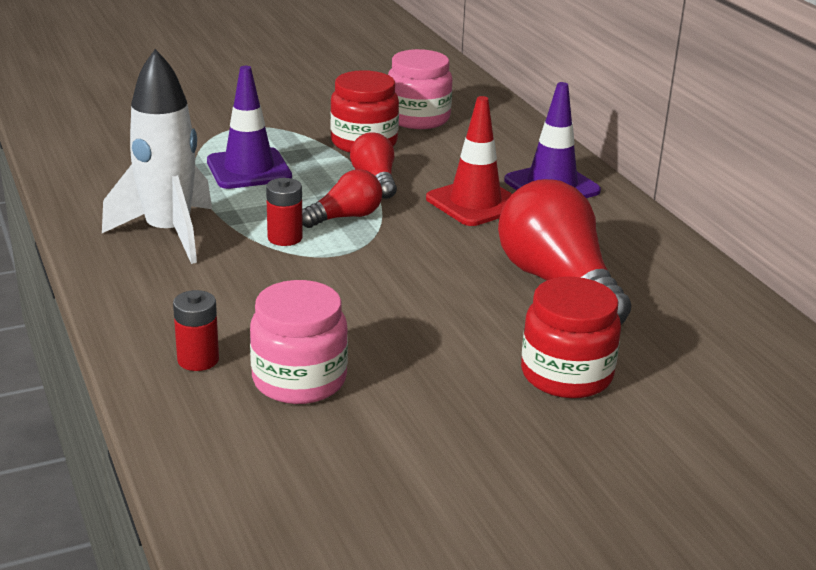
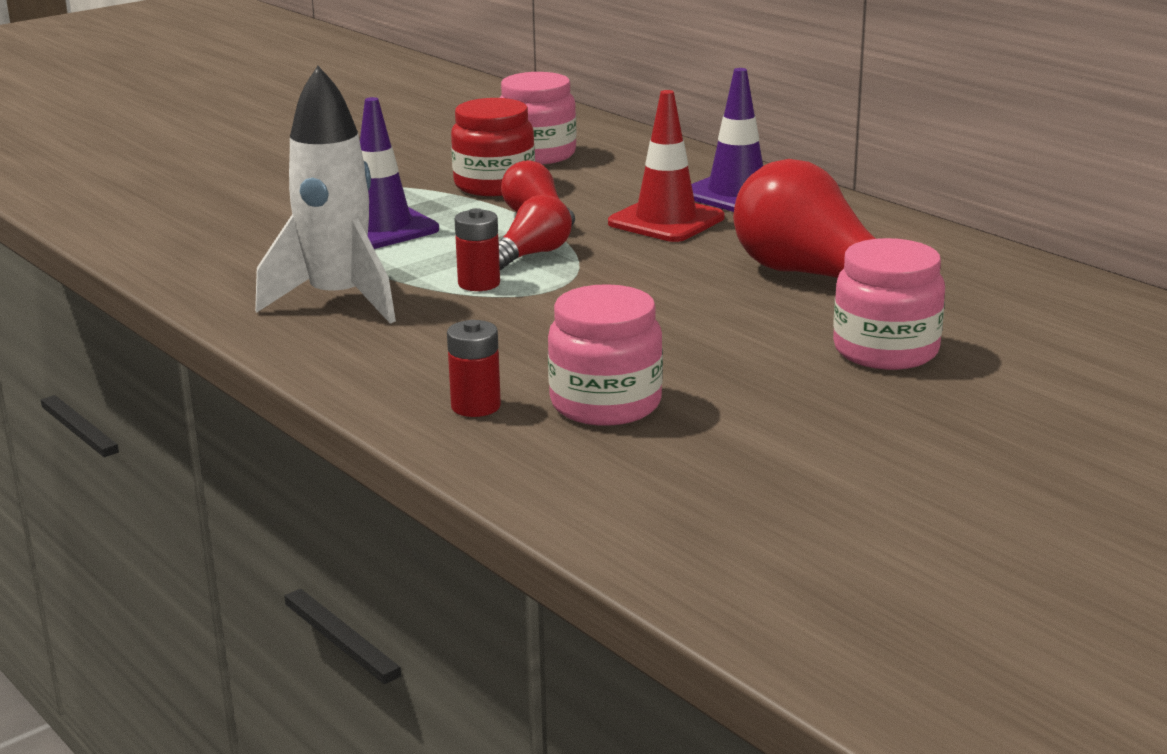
camera: 15 degrees left, 5 degrees down
(566, 375) = (885, 350): red jar -> pink jar

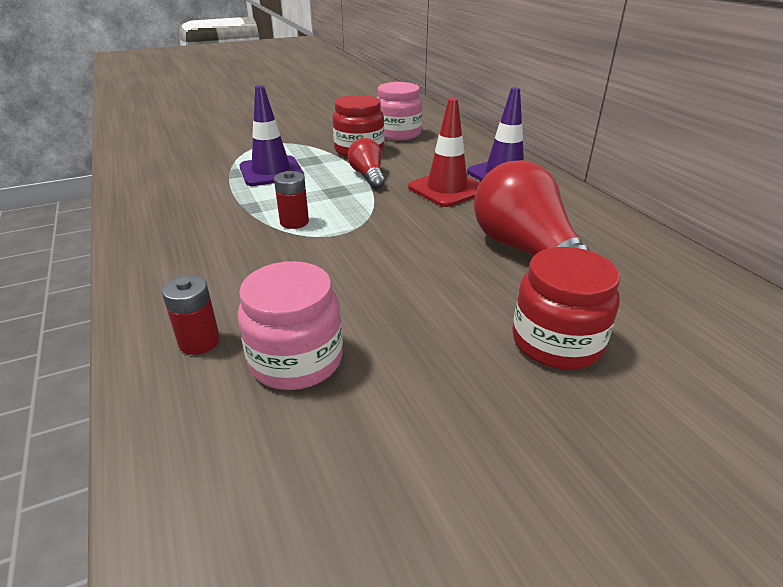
camera: 15 degrees right, 10 degrees up
(338, 300) = (198, 222): white rocket -> none
(532, 255) = (344, 204): red light bulb -> none
(885, 350) = (556, 342): pink jar -> red jar

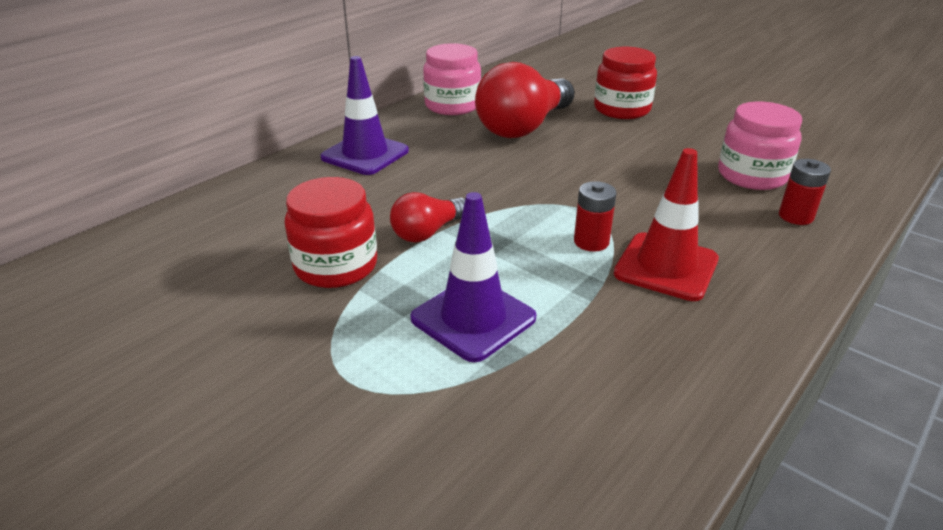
camera: 115 degrees left, 0 degrees up
(398, 134) = (239, 252): pink jar -> pink jar (452, 106)
(447, 189) = (429, 177): red traffic cone -> red traffic cone (666, 267)

